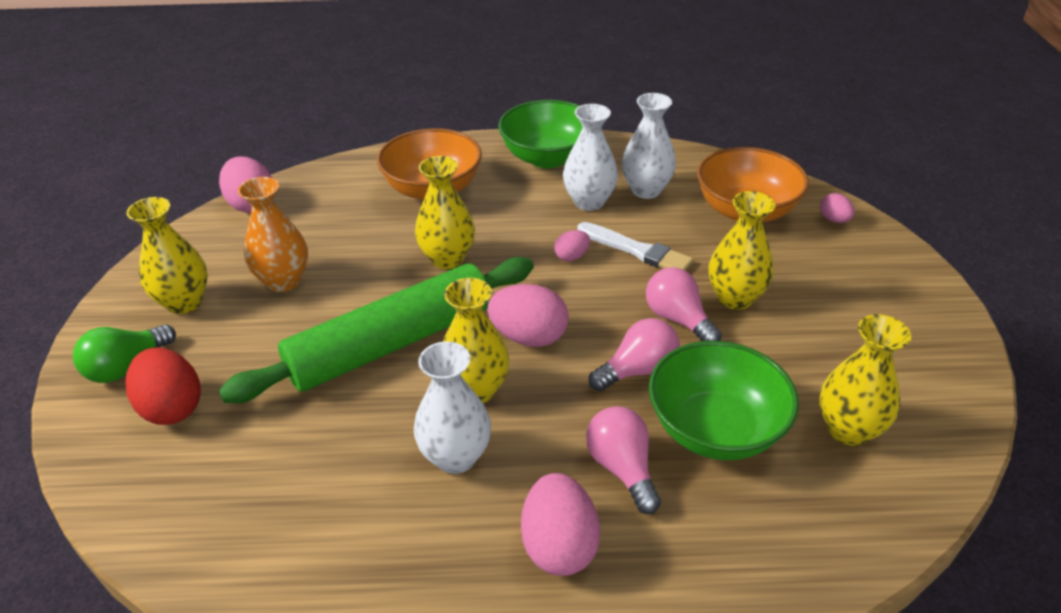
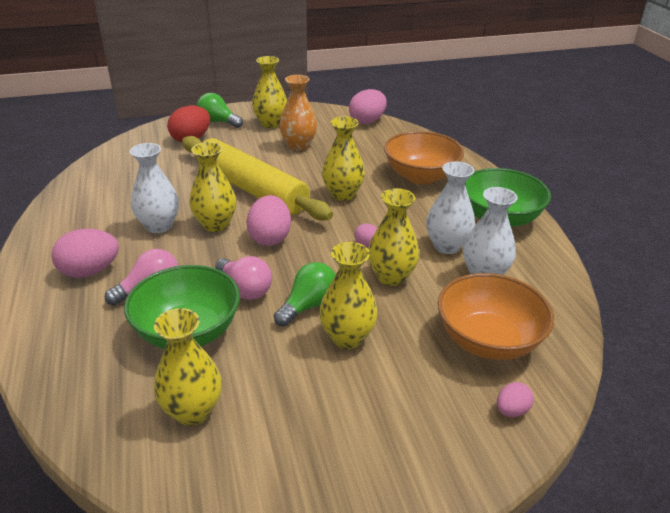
camera: 75 degrees right, 5 degrees down
(391, 343) = (252, 189): green rolling pin -> yellow rolling pin
(636, 250) = (391, 277): white brush -> yellow vase
(678, 319) = (308, 306): pink light bulb -> green light bulb

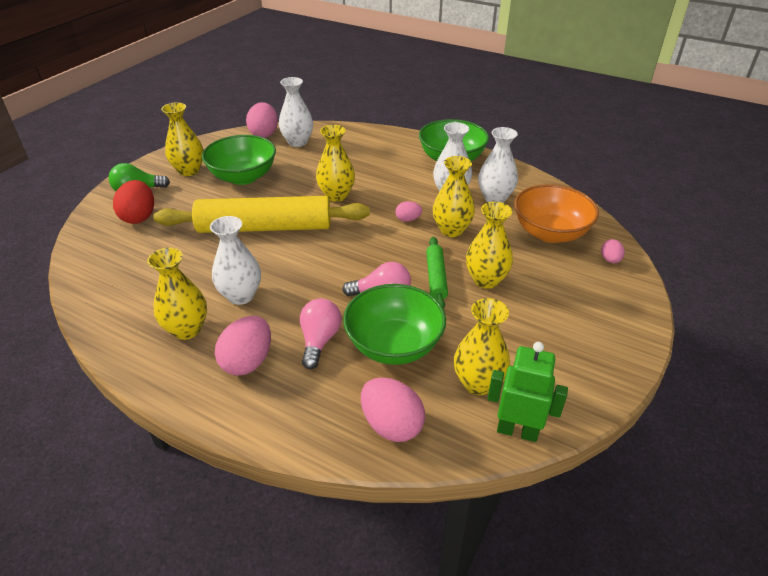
camera: 45 degrees left, 5 degrees up
(153, 474) = (517, 431): none -> green robot
(215, 224) = (284, 268): yellow vase -> yellow vase (187, 329)
(270, 238) = (339, 253): pink egg -> pink egg (391, 425)
(298, 145) = (243, 177): orange vase -> green bowl
(308, 306) = (436, 278): green light bulb -> green rolling pin
(382, 139) = (297, 142): none -> white vase
(421, 176) = (365, 156): orange bowl -> none

